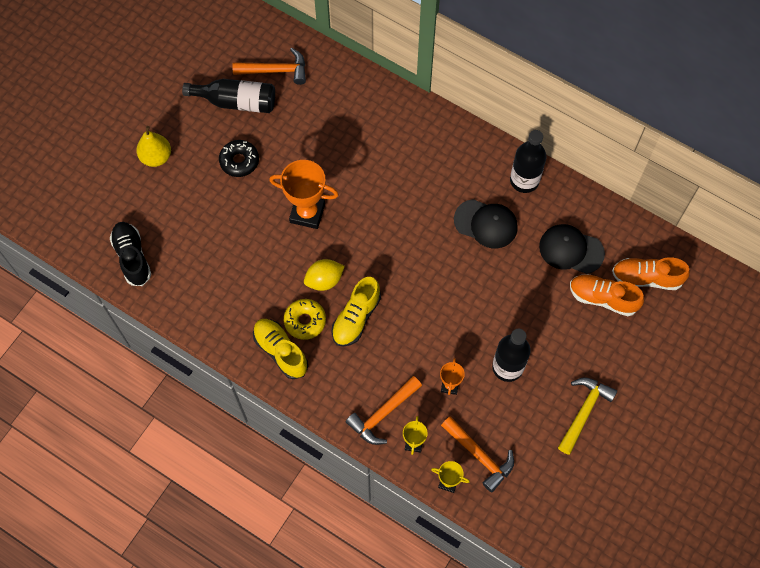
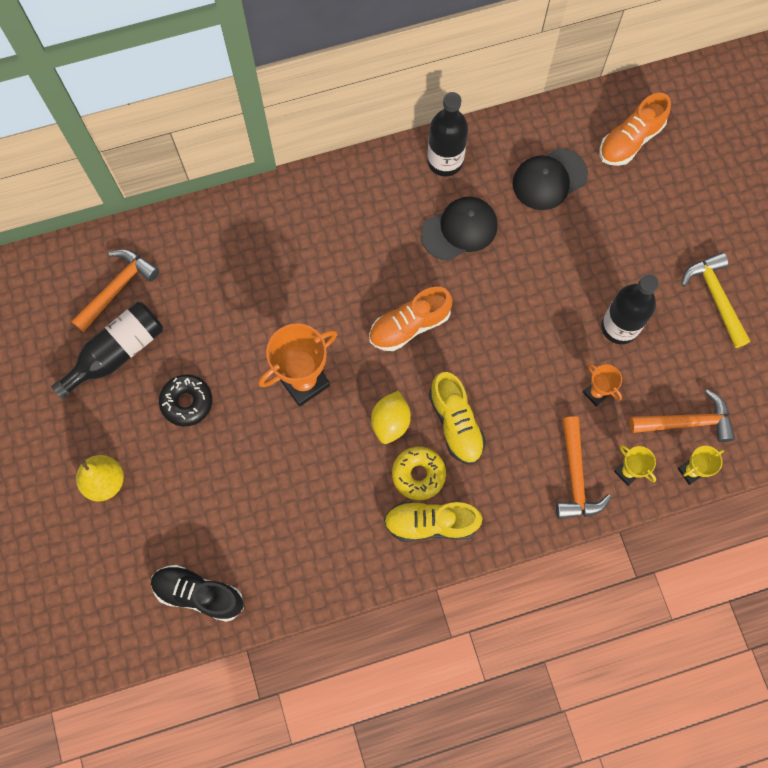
camera: 50 degrees left, 5 degrees up
(603, 298) = (619, 192): orange shoe -> orange shoe (409, 326)

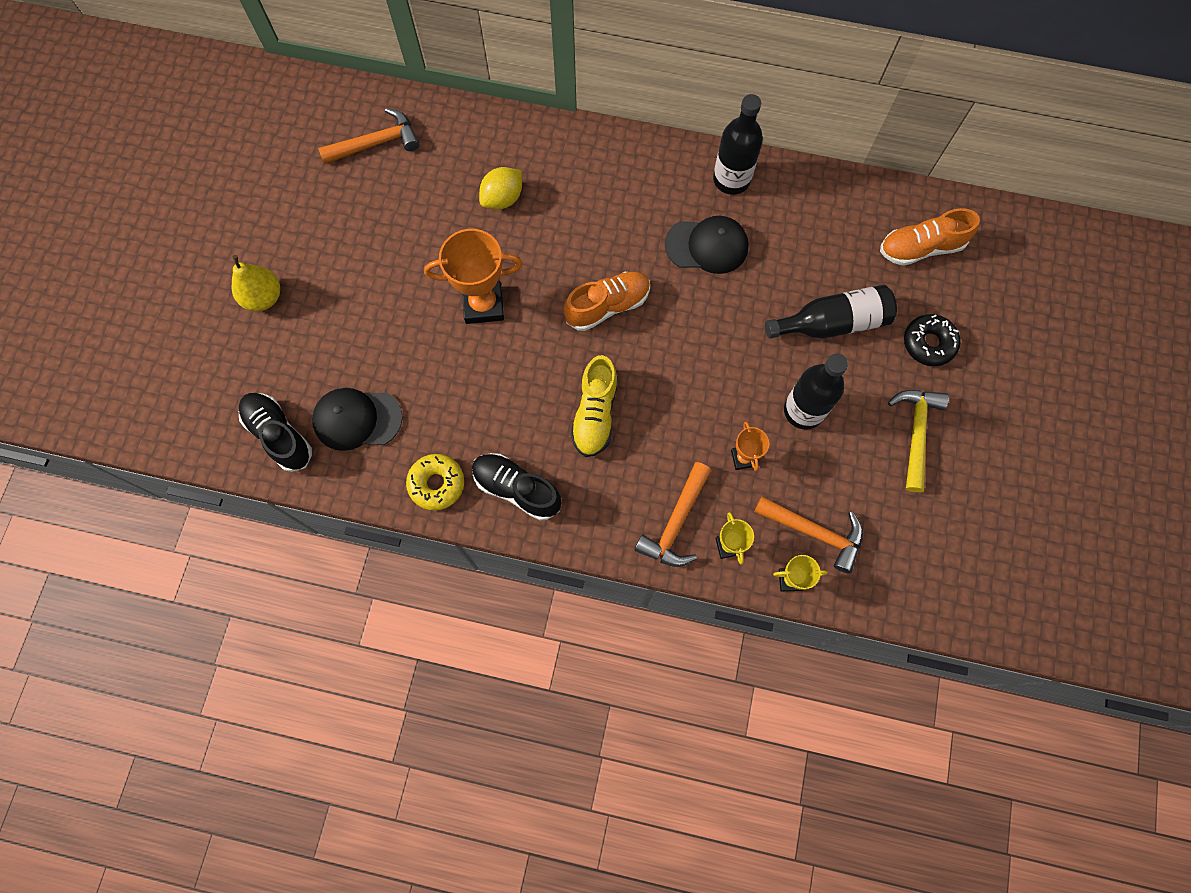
camera: 30 degrees right, 0 degrees up
(117, 353) = (341, 196): black bottle -> black bottle (832, 323)
(187, 402) = (373, 268): black donut -> black donut (928, 343)
(390, 422) = (537, 381): yellow lemon -> yellow lemon (502, 199)
(409, 326) = (607, 306): orange shoe -> orange shoe turned 150 degrees clockwise
(418, 475) = (533, 440): yellow donut -> yellow donut (436, 484)
(431, 523) = (517, 489): yellow shoe -> black shoe
(549, 179) = (820, 244): black cap -> black cap (357, 419)

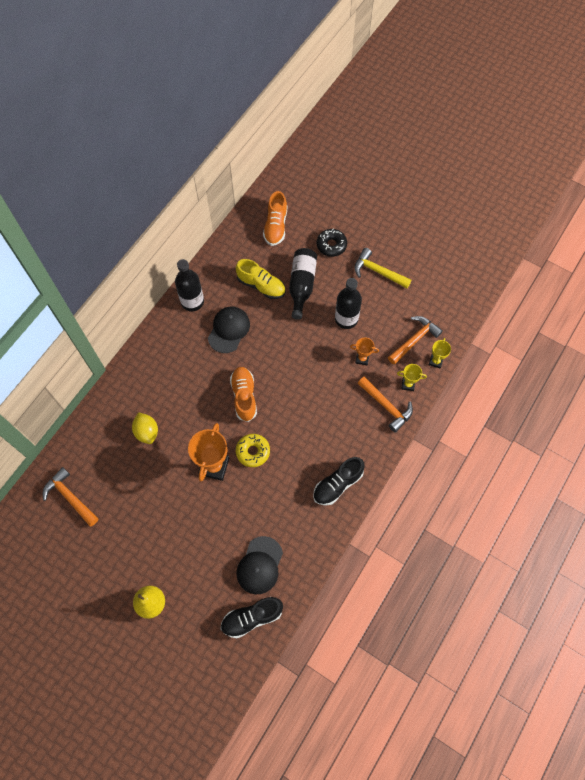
camera: 70 degrees left, 5 degrees down
(376, 143) = (70, 497): orange hammer -> orange hammer turned 45 degrees counterclockwise
(436, 484) = (318, 529): yellow donut -> yellow donut (253, 452)
(595, 414) = (308, 426): yellow shoe -> yellow shoe (261, 286)

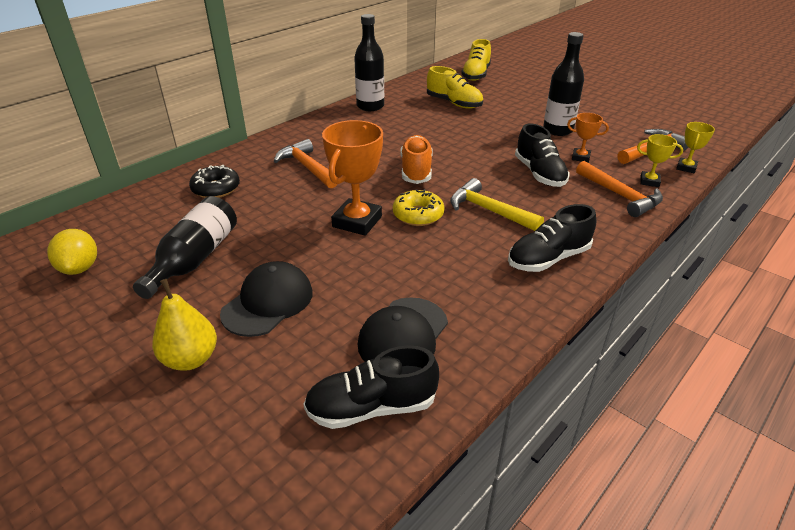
camera: 10 degrees right, 30 degrees down
(70, 497) = (136, 227): orange hammer -> orange hammer (307, 167)
(147, 432) = (274, 185): yellow lemon -> yellow lemon (80, 268)
(229, 330) = (408, 125): black cap -> black cap (268, 302)
(275, 226) = (476, 75): orange shoe -> yellow shoe
(302, 285) = (502, 107): black bottle -> black bottle (195, 259)
(331, 245) = (539, 88): black donut -> black donut (216, 189)
(332, 387) = (539, 174): none -> black shoe
(378, 271) = (596, 105): yellow hammer -> yellow hammer (489, 211)

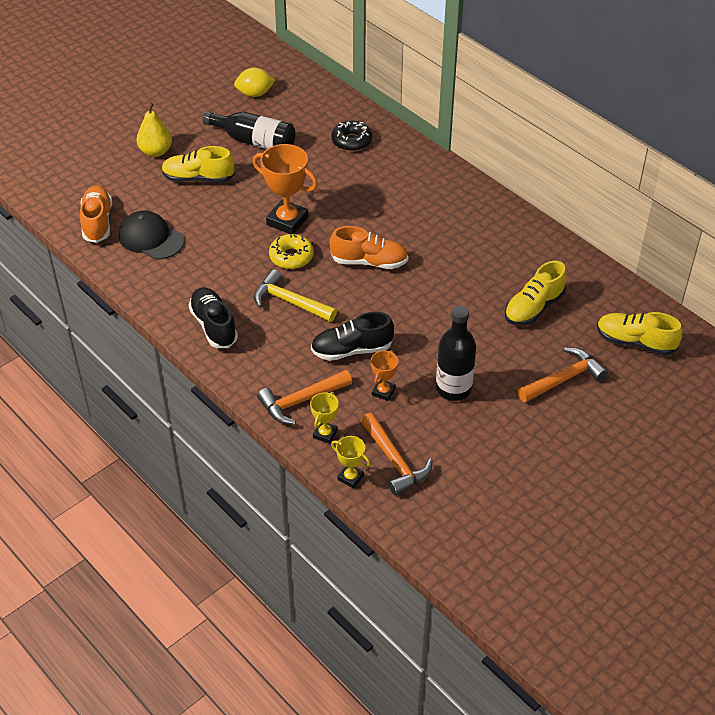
camera: 95 degrees right, 10 degrees up
(268, 302) = (198, 178): black cap -> yellow shoe
(307, 167) = (383, 191): orange hammer -> orange hammer (563, 379)
(370, 106) = (524, 236): black bottle -> none
(371, 407) = (97, 222): black shoe -> orange shoe
(489, 211) = (290, 302): yellow hammer -> yellow hammer turned 105 degrees counterclockwise

